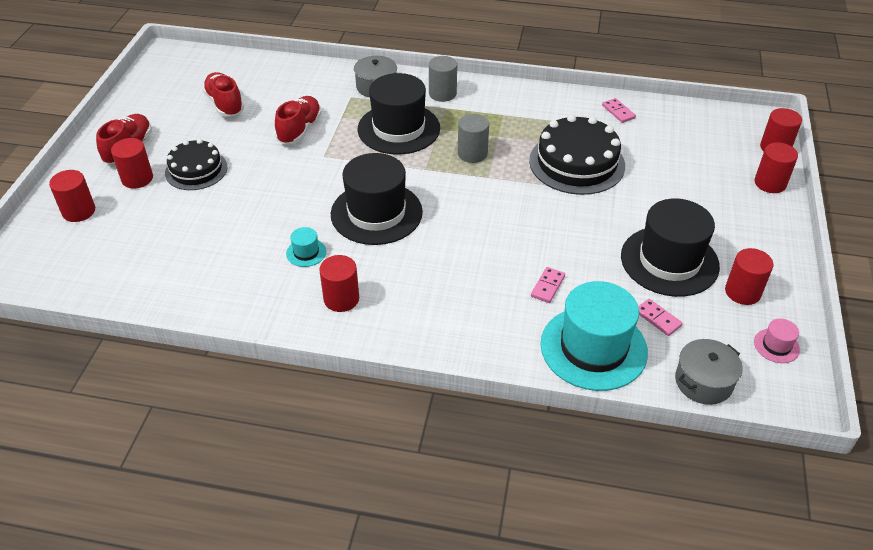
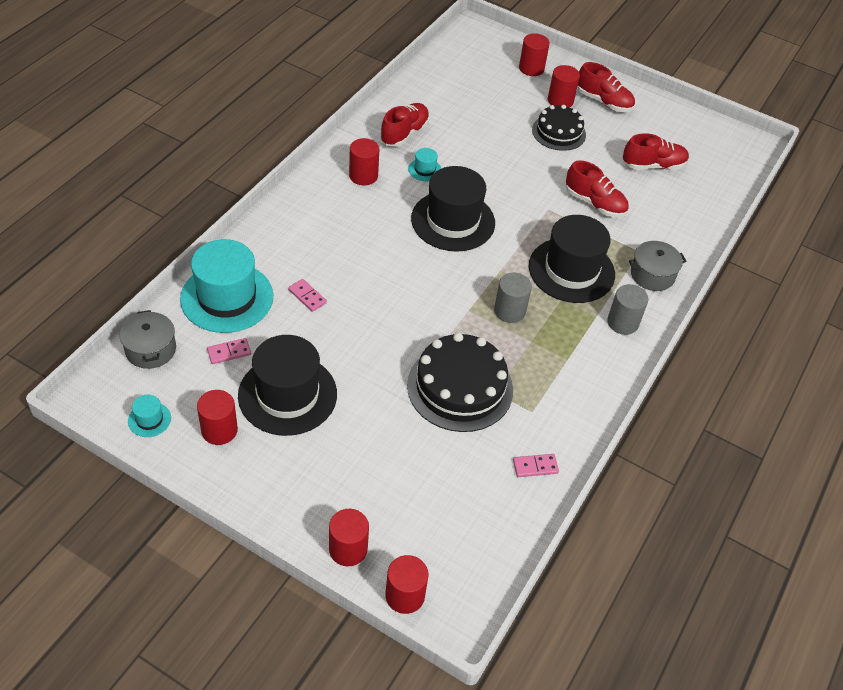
camera: 105 degrees right, 5 degrees up
(248, 285) = (404, 133): none -> red shoe
(776, 346) = (149, 419): pink hat -> turquoise hat

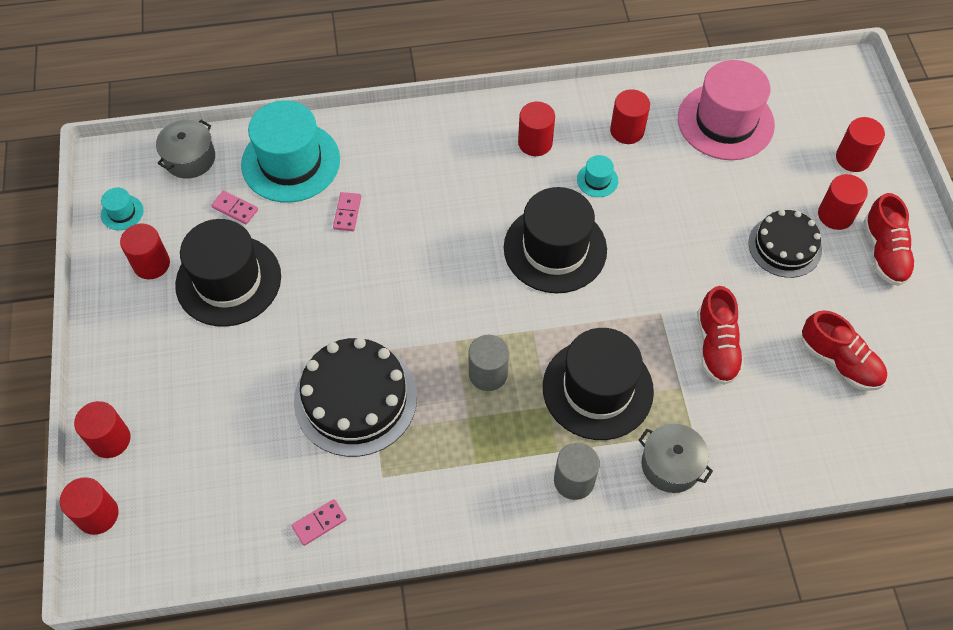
camera: 55 degrees right, 10 degrees up
(404, 133) = (627, 131): red shoe -> red cylinder
(448, 93) = (725, 121): none -> pink hat
(535, 466) = (319, 523): pink domino -> pink domino turned 75 degrees counterclockwise

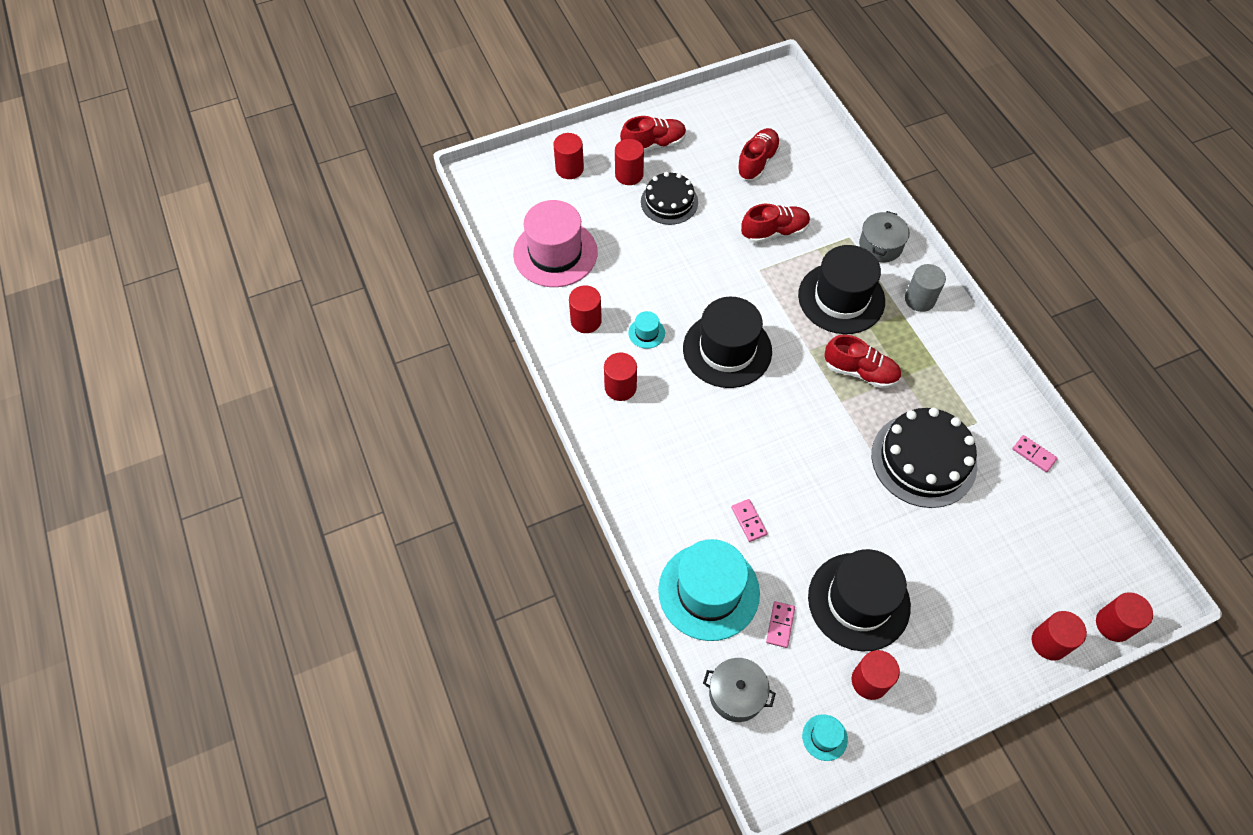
camera: 105 degrees left, 0 degrees up
(347, 213) = (749, 521): pink domino -> pink domino turned 75 degrees clockwise
(488, 374) = (860, 372): grey cylinder -> red shoe

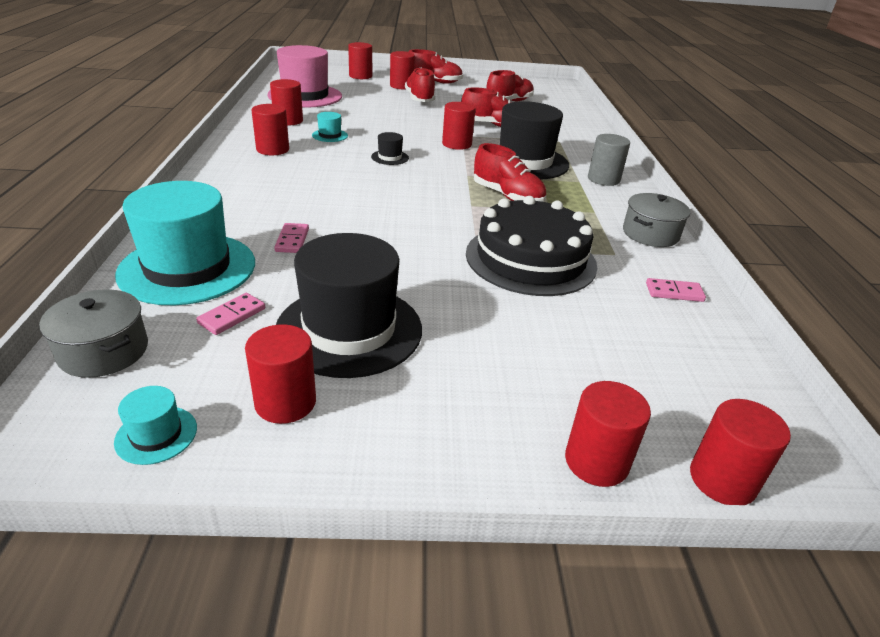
camera: 20 degrees right, 25 degrees down
(669, 202) = (419, 99): black cake -> red shoe
(727, 350) = (390, 157): black hat -> black hat, size x0.42
(766, 292) = (456, 144): none -> red cylinder
(880, 245) = (586, 150): grey pot -> grey pot (650, 234)
(1033, 454) = (674, 292): pink domino -> pink domino turned 60 degrees counterclockwise

